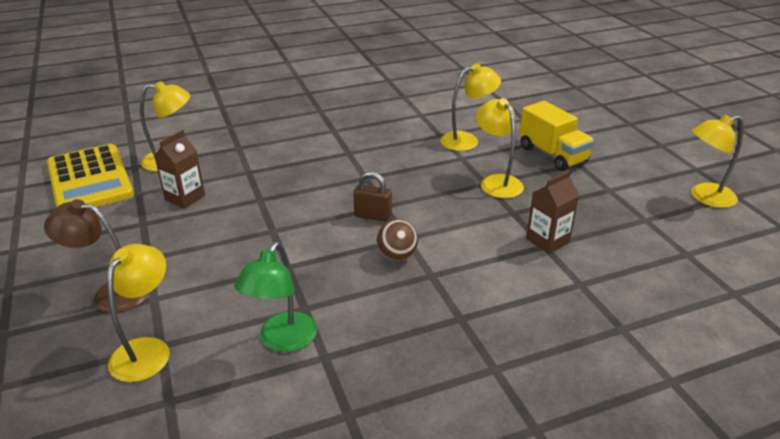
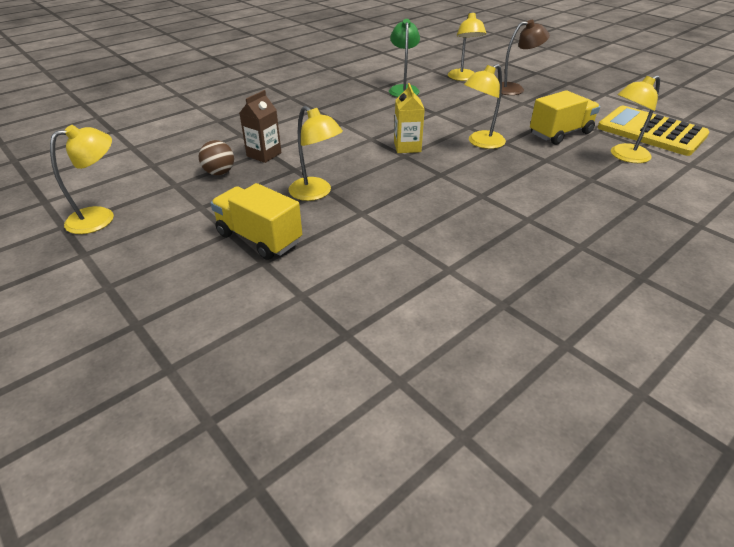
camera: 160 degrees right, 5 degrees up
(185, 197) = (560, 133): brown carton -> yellow truck
(373, 216) = (407, 147): brown padlock -> yellow carton
(397, 256) = (370, 128): brown ball -> brown ball (219, 173)
(467, 140) = (366, 238): yellow lamp -> yellow lamp (481, 143)

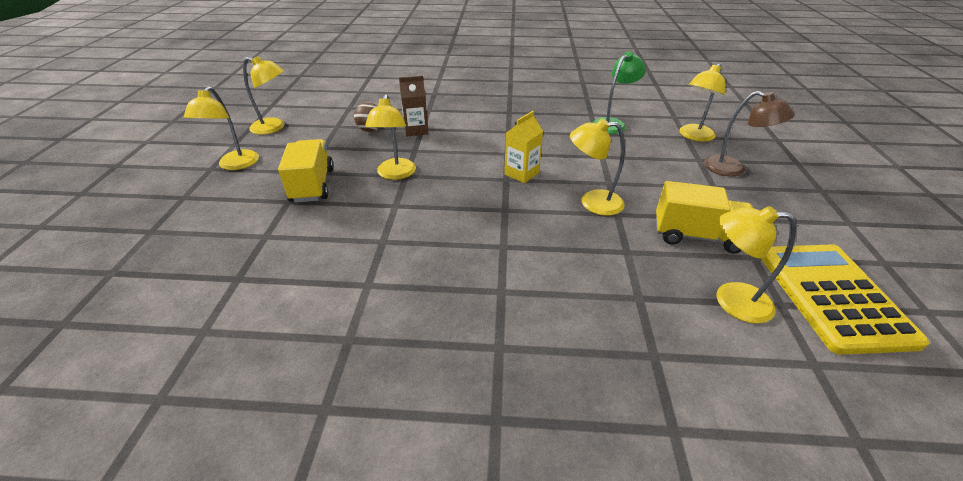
camera: 45 degrees right, 0 degrees up
(132, 268) = (235, 165): none -> yellow lamp

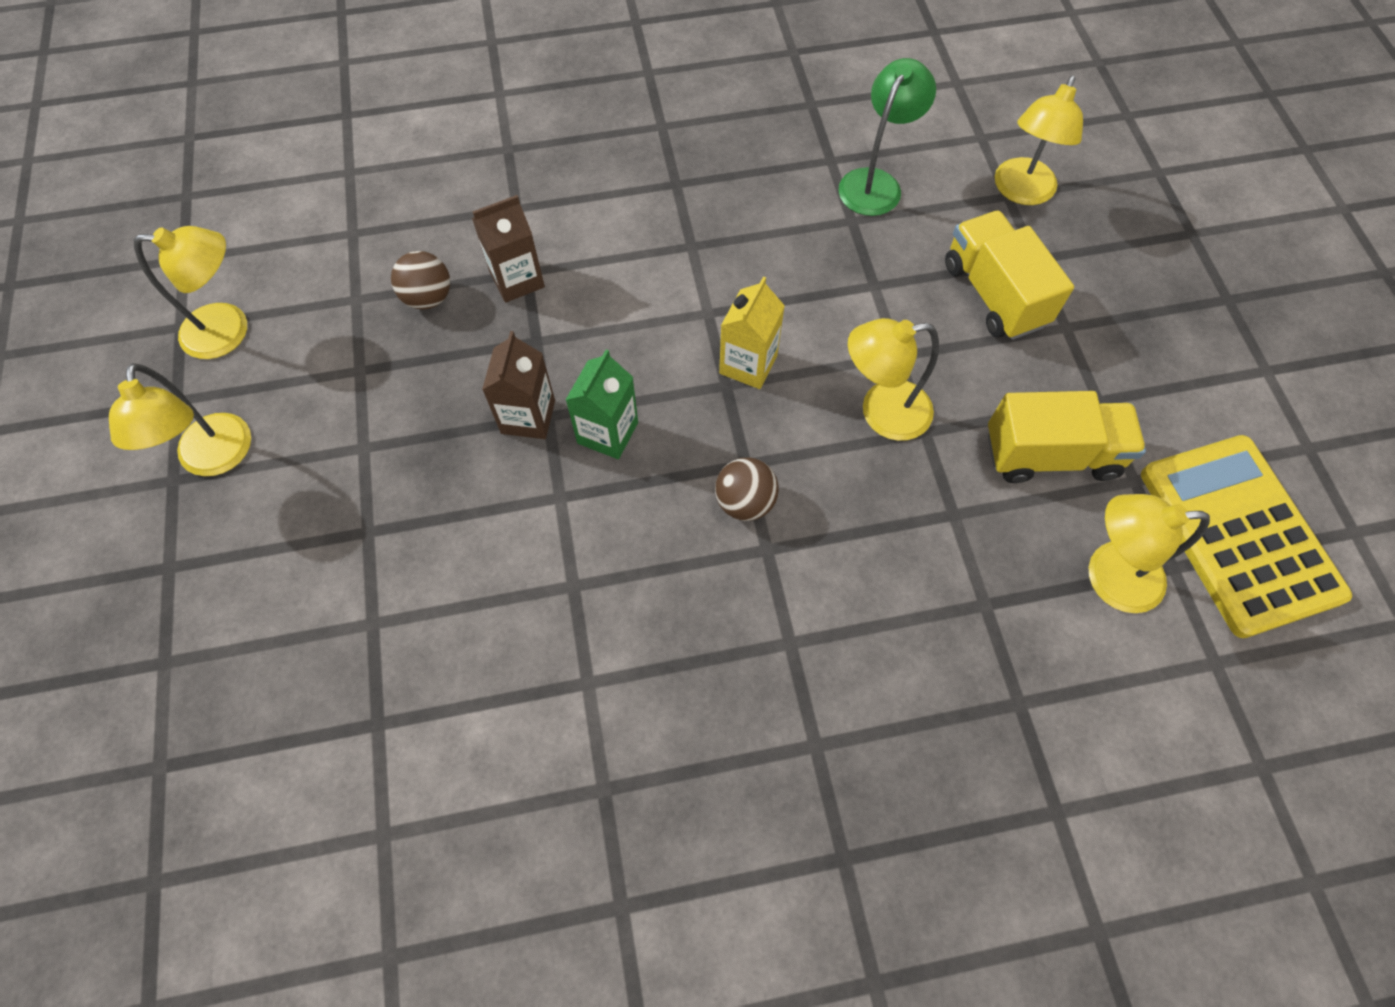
camera: 15 degrees left, 25 degrees up
(312, 185) = (391, 480): yellow truck -> yellow truck (994, 294)
(395, 174) = (528, 417): yellow lamp -> brown carton
(433, 186) = (607, 433): none -> green carton
(498, 224) = (745, 502): none -> brown ball
(733, 169) = (1092, 273): brown lamp -> none

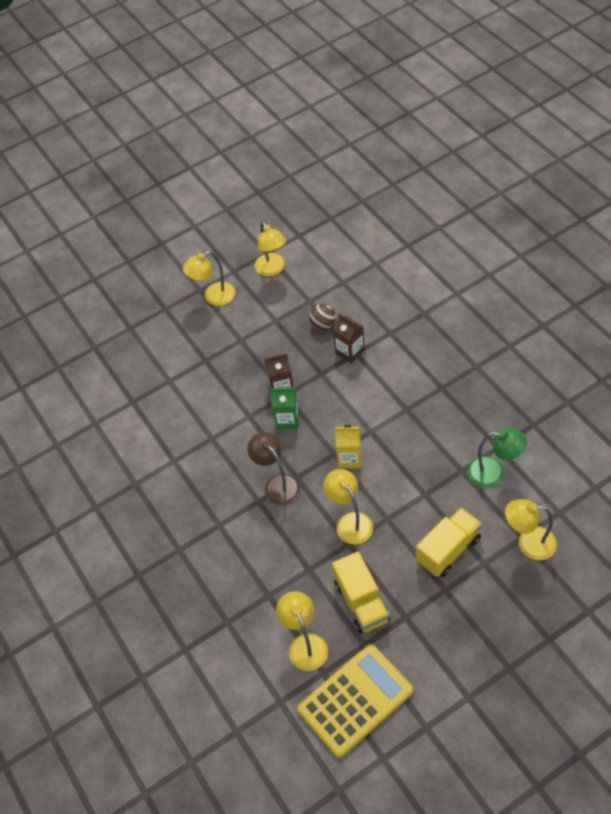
camera: 75 degrees right, 10 degrees down
(745, 502) = (277, 484): brown ball -> brown lamp

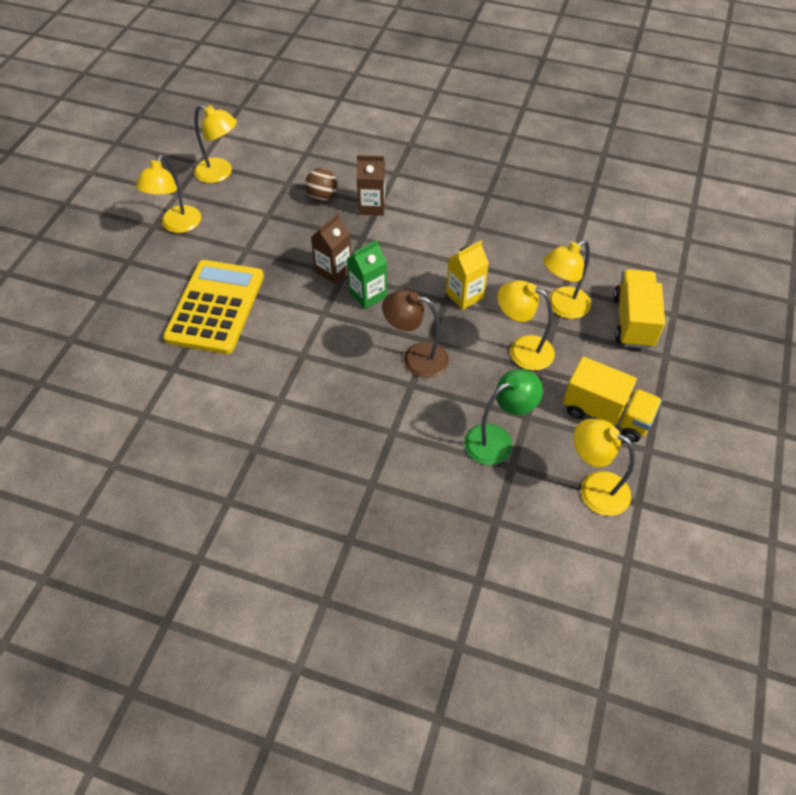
camera: 45 degrees left, 0 degrees up
(355, 700) = (693, 507): yellow calculator -> yellow calculator (215, 307)
(494, 472) = (603, 237): green lamp -> green lamp (497, 439)
(528, 543) = (690, 277): yellow lamp -> yellow lamp (561, 307)

